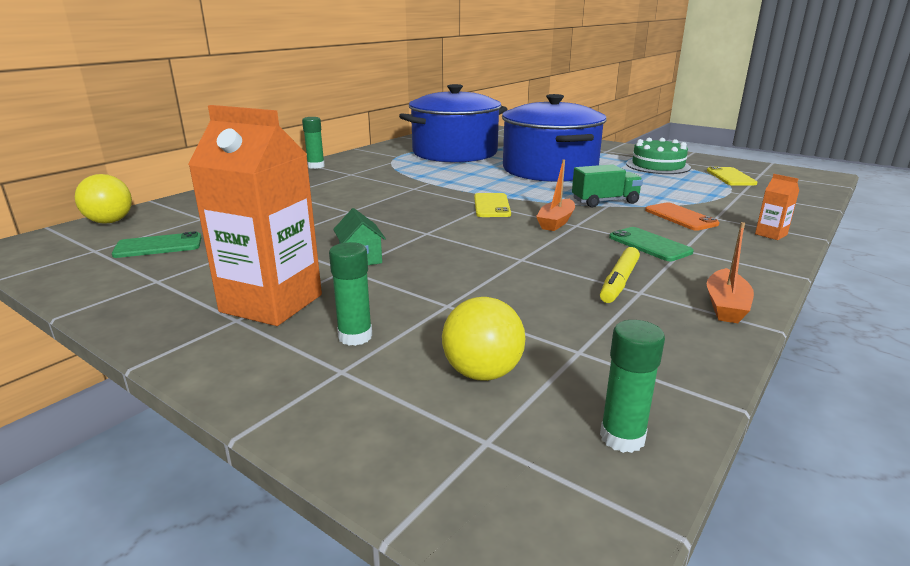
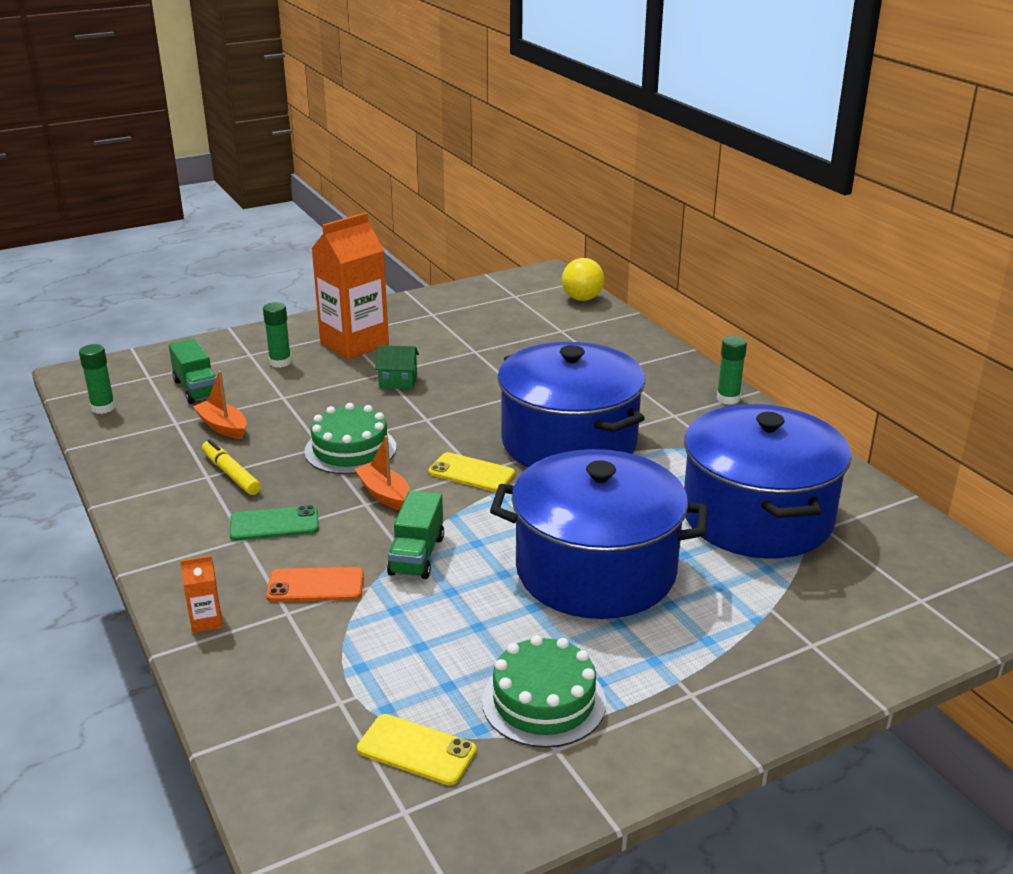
camera: 115 degrees right, 5 degrees up
(158, 246) = (502, 314): green phone -> none
(417, 190) = (569, 442): none -> blue pot
(482, 373) = (197, 389): yellow ball -> green truck
(511, 247) = (350, 449): none -> green cake
(725, 306) = (143, 502): orange boat -> orange boat (223, 427)

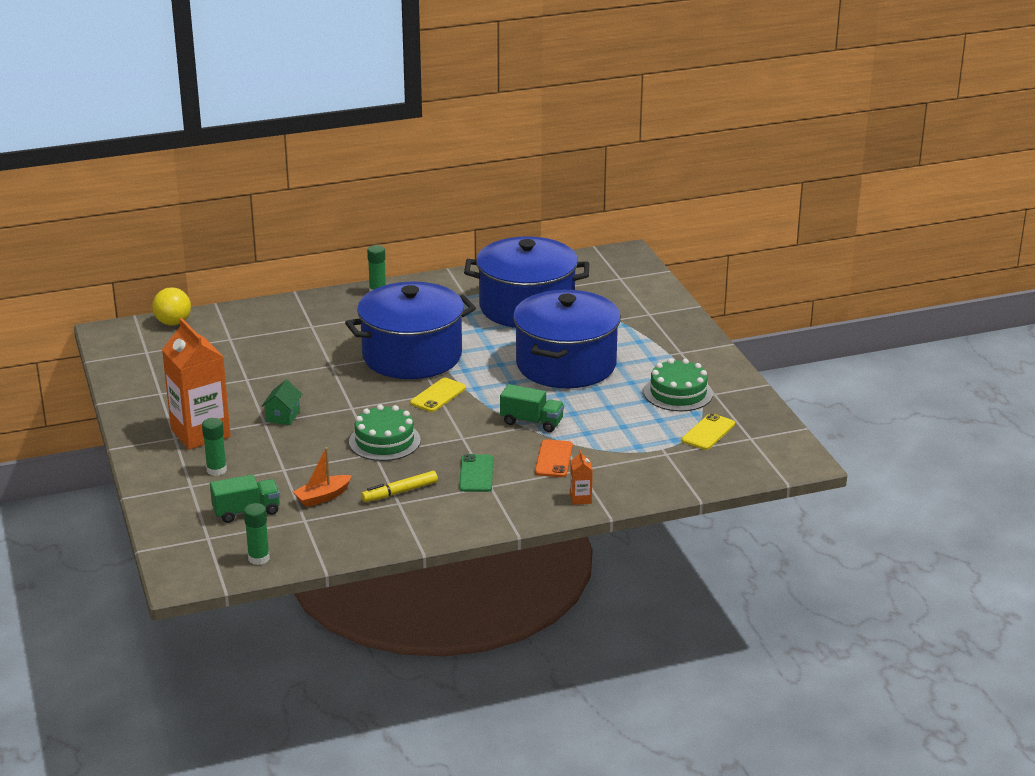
camera: 80 degrees left, 0 degrees up
(385, 494) = (453, 430): orange boat -> none

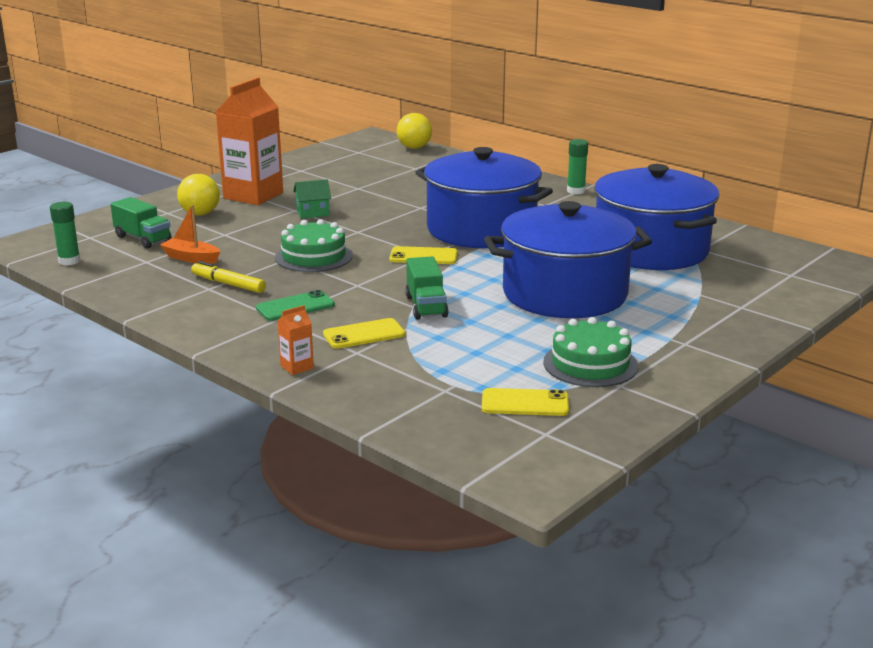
camera: 60 degrees right, 5 degrees down
(216, 470) = (200, 214): green glue stick -> yellow ball
(554, 459) = (364, 334): orange phone -> yellow phone

